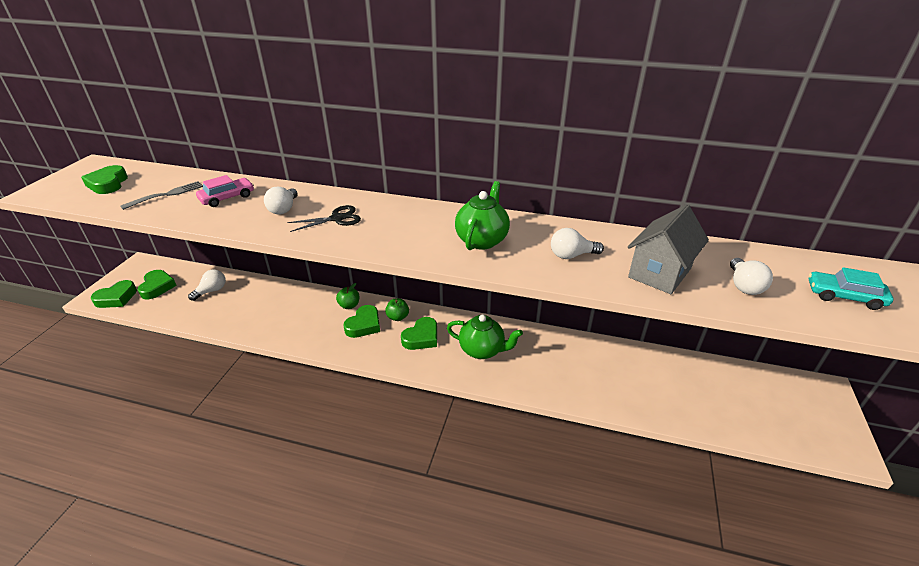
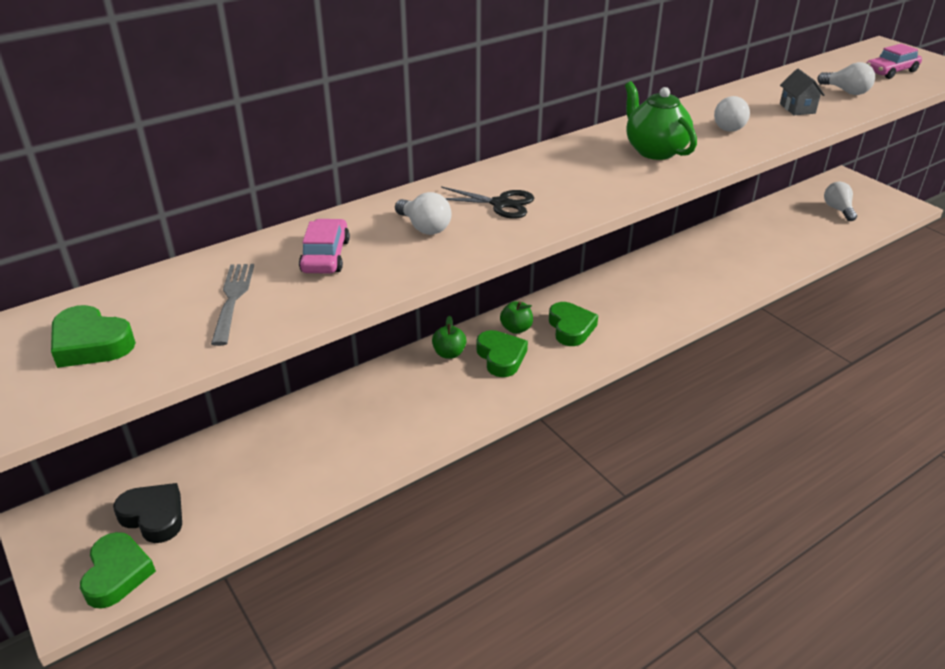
camera: 50 degrees left, 0 degrees up
(157, 287) = (154, 516): green heart -> black heart
(212, 291) = (250, 460): white light bulb -> white light bulb (838, 209)
(337, 218) = (500, 204): black scissors -> black scissors turned 90 degrees clockwise
(482, 350) = (634, 301): green teapot -> none
(659, 273) = (797, 108): grey house -> grey house, size x0.55
(844, 296) = (890, 71): turquoise car -> pink car

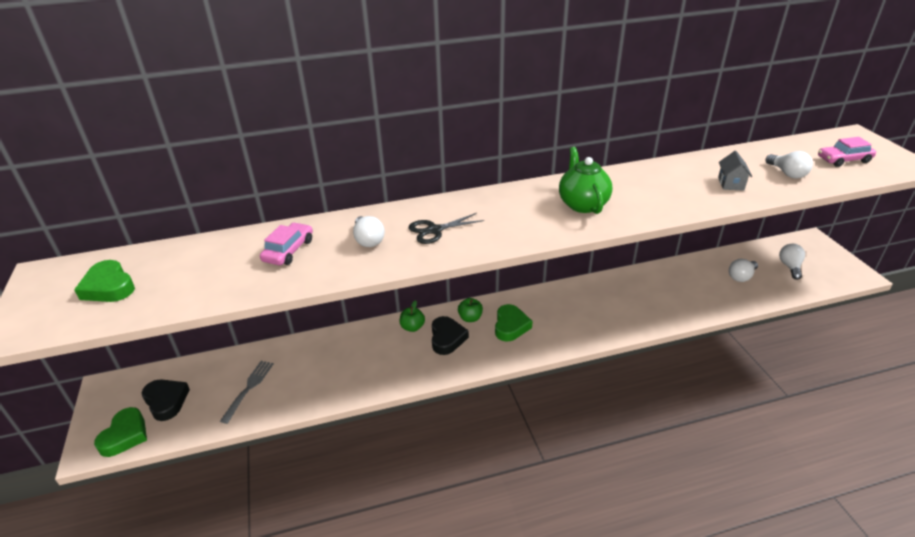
camera: 20 degrees right, 0 degrees up
(233, 300) = (209, 272): grey fork -> grey fork (248, 389)
(500, 204) = (434, 230): black scissors -> black scissors turned 120 degrees clockwise
(501, 357) = (447, 338): green heart -> black heart
(731, 127) = (661, 192): white light bulb -> white light bulb (741, 277)

